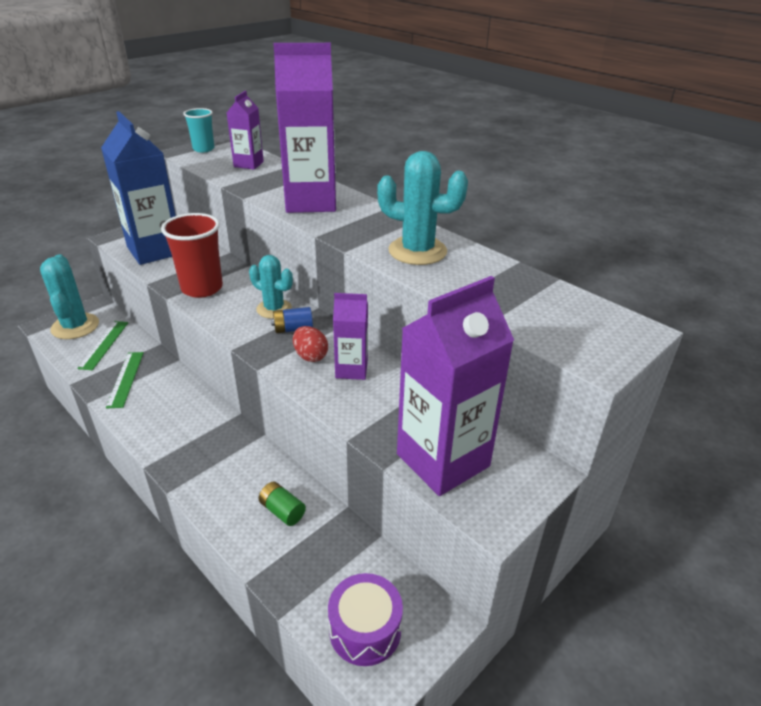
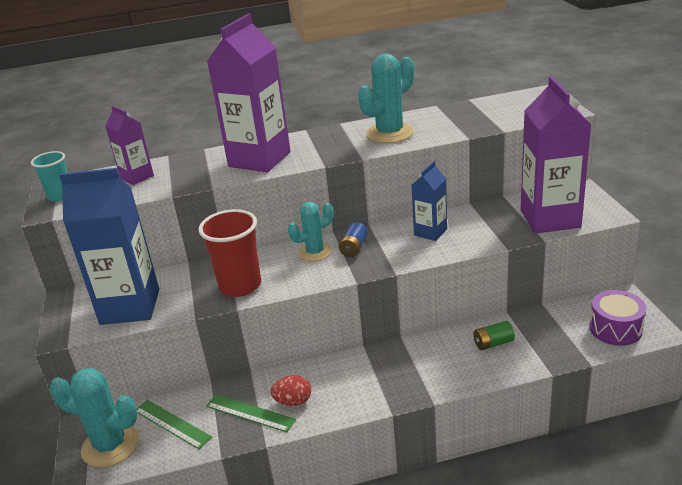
camera: 55 degrees left, 5 degrees down
(310, 356) = (399, 246): red egg -> red egg (293, 401)
(351, 369) = (430, 232): purple carton -> blue carton

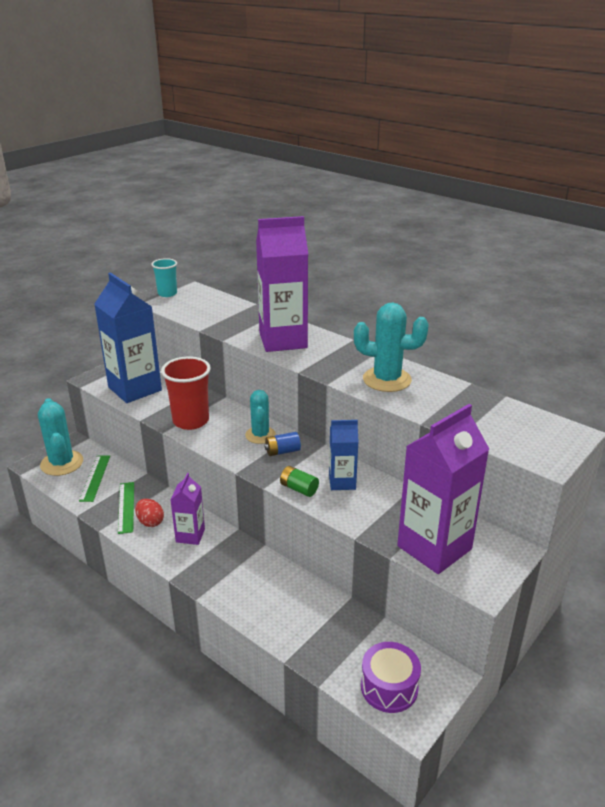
camera: 50 degrees right, 0 degrees up
(137, 177) = (214, 307): purple carton -> purple carton (190, 535)
(315, 252) = (260, 435): turquoise cactus -> turquoise cactus turned 60 degrees clockwise
(493, 343) = (298, 605): green battery -> green battery (299, 489)

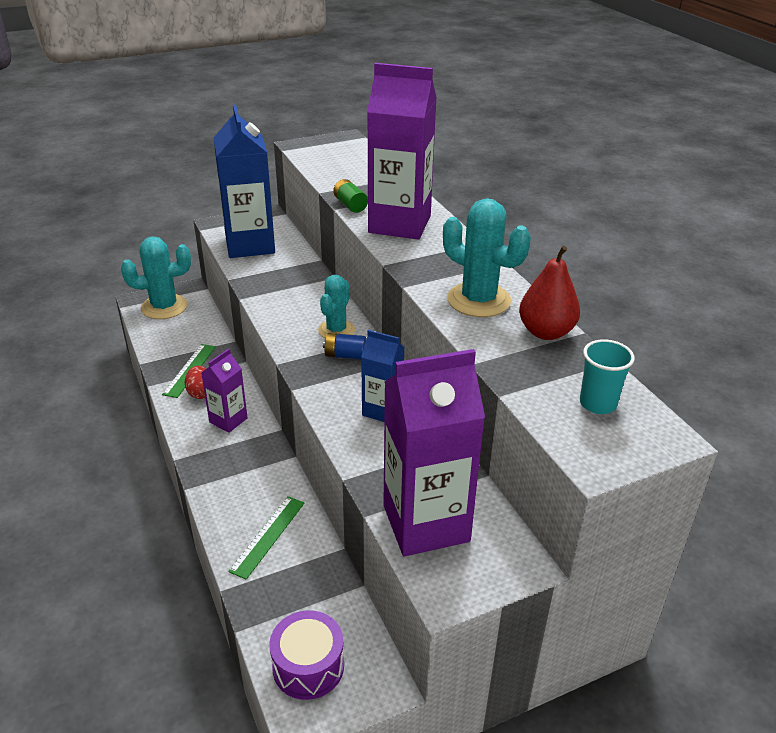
camera: 25 degrees right, 5 degrees up
(62, 463) = (164, 307): turquoise cactus -> turquoise cactus turned 75 degrees clockwise
(95, 478) = (183, 331): green ruler -> green ruler (268, 536)
(167, 293) = (323, 145): turquoise cup -> turquoise cup (597, 404)
(191, 421) = (277, 294): red cup -> none
(299, 489) = (328, 402): green battery -> green battery (350, 205)
(448, 389) = (546, 332): none -> red pear

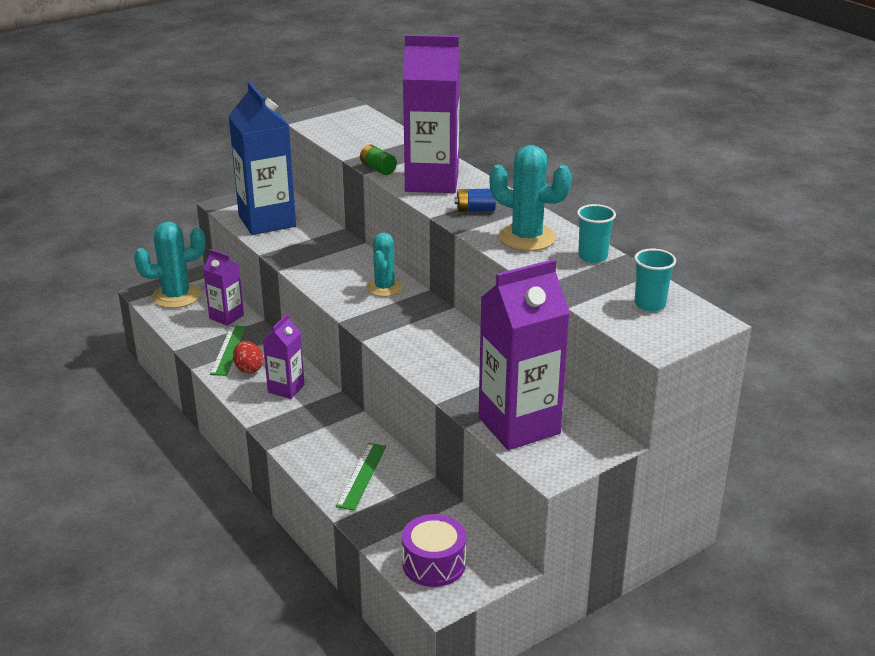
camera: 10 degrees left, 5 degrees down
(201, 334) = (226, 317): none -> purple carton
(345, 355) = (401, 307): blue battery -> blue battery (475, 210)
(382, 410) = (451, 347): blue carton -> none
(546, 332) = (592, 257): red pear -> turquoise cup

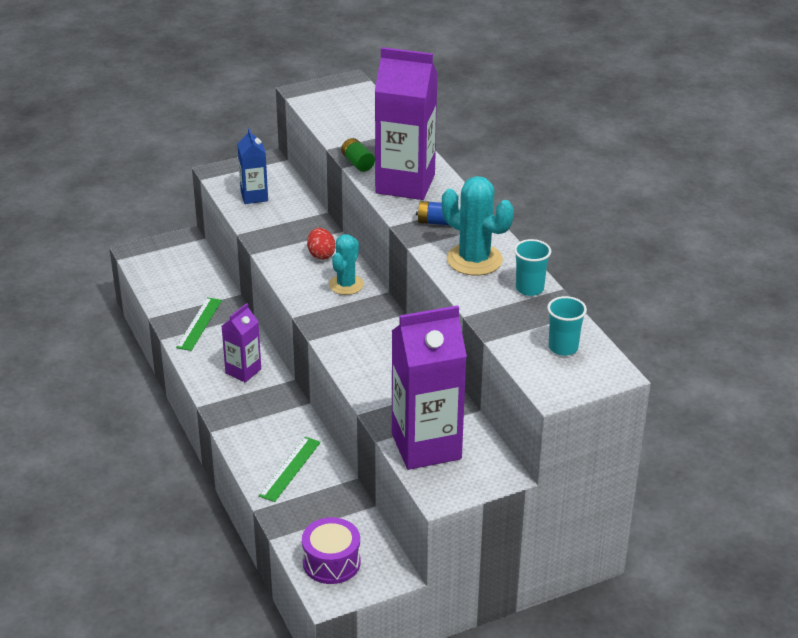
camera: 10 degrees right, 5 degrees up
(176, 296) = (163, 259): turquoise cactus -> none
(226, 317) = (205, 287): purple carton -> none
(248, 369) = (213, 346): red egg -> red egg (321, 255)
(267, 221) = (254, 196): blue carton -> blue carton, size x0.53

